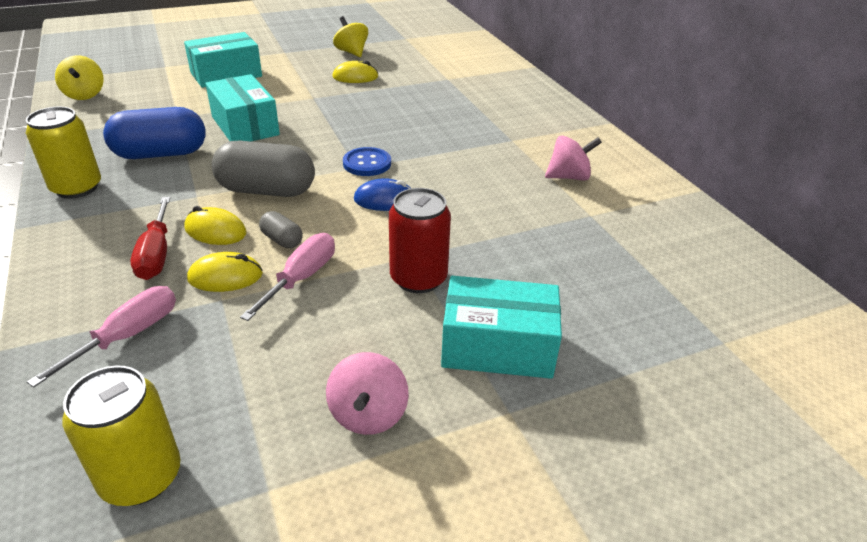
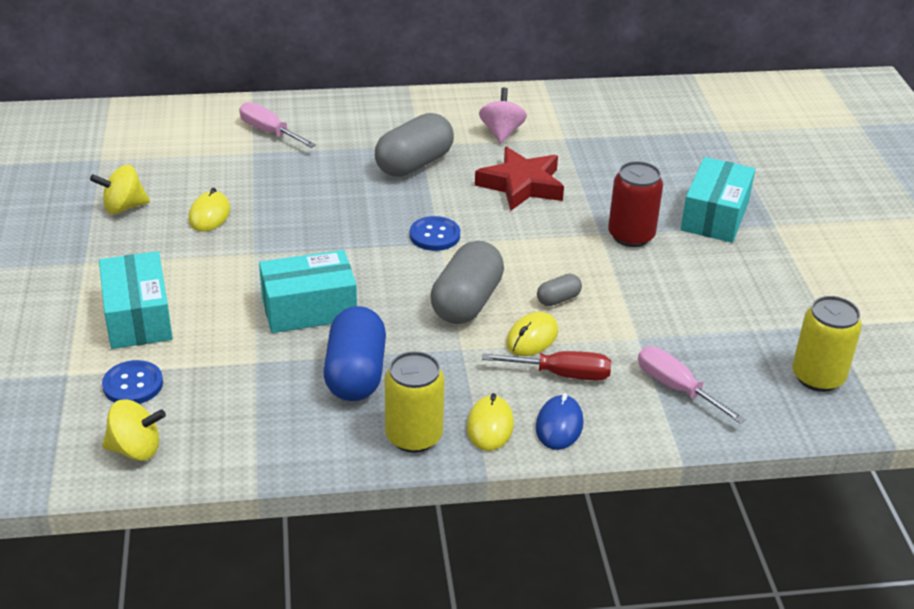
camera: 75 degrees left, 0 degrees up
(152, 84) = (133, 384): none -> blue button
(225, 277) = (606, 334): yellow mouse -> yellow mouse (490, 426)
(301, 278) = (617, 293): pink screwdriver -> pink screwdriver (269, 132)
(368, 414) = (772, 279): pink spinning top -> none
(385, 200) = (508, 235): blue mouse -> blue mouse (559, 425)
(477, 141) = (414, 164): none -> grey capsule
(478, 198) = (521, 185): none -> red star

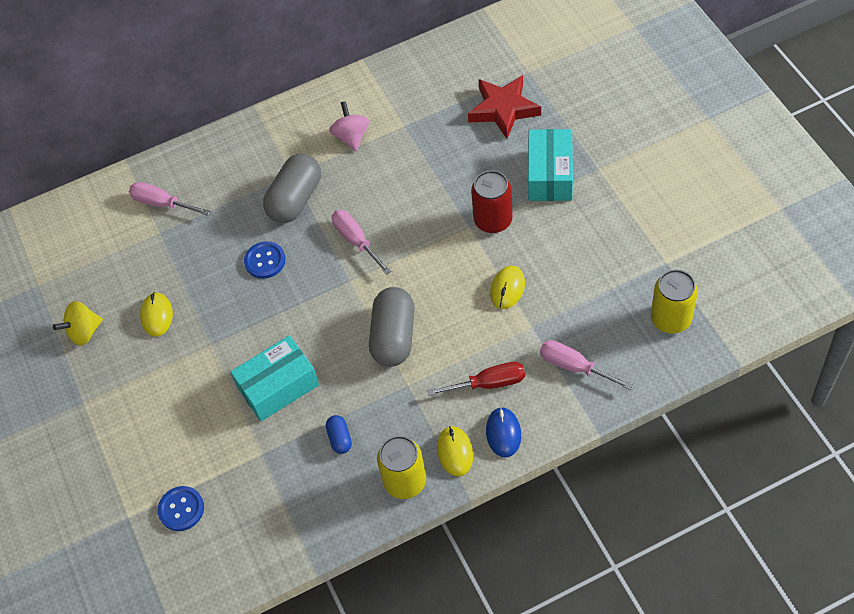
camera: 10 degrees left, 20 degrees up
(136, 449) = (213, 567): yellow spinning top -> none
(138, 317) = (153, 442): turquoise box -> none
(355, 374) = (340, 438): blue capsule -> blue capsule, size x0.47
(435, 235) = (342, 274): blue button -> blue button (265, 261)
(464, 212) = (356, 240): none -> pink screwdriver
(521, 185) = (389, 193): red star -> red star (503, 109)
(532, 337) = (454, 355): yellow mouse -> yellow mouse (507, 288)
(558, 299) = (460, 308): grey capsule -> none

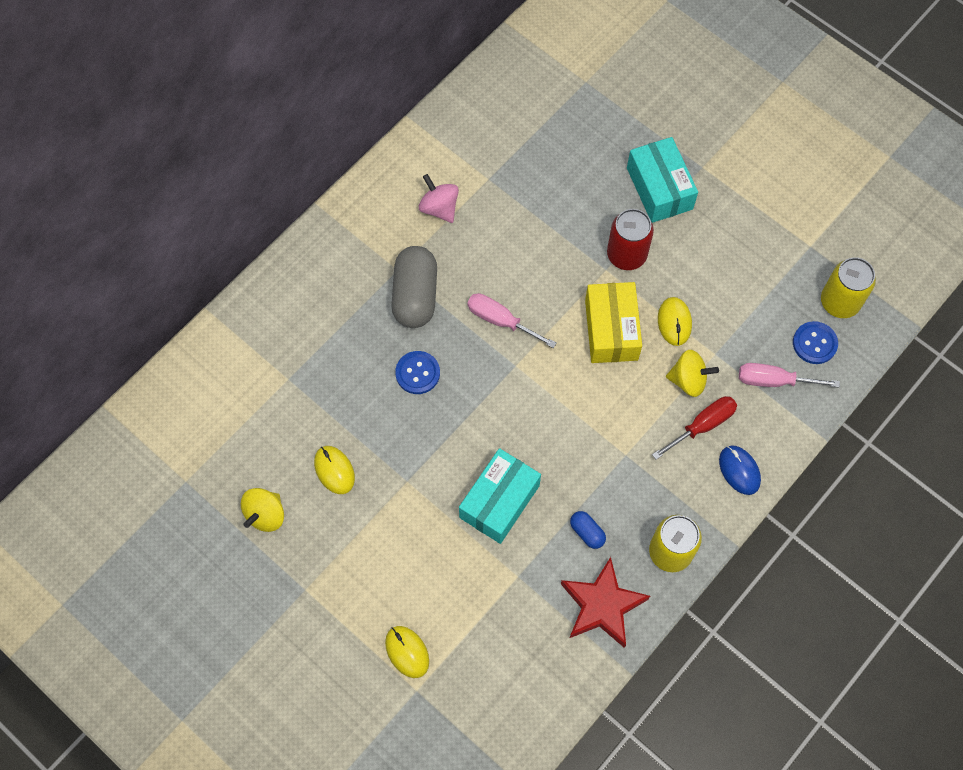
camera: 30 degrees left, 10 degrees up
(162, 203) = (274, 345): pink screwdriver -> none
(181, 509) = (467, 662): blue button -> blue button (814, 343)
(394, 337) = (588, 409): grey capsule -> none
(448, 277) = (611, 330): none -> yellow box
(455, 452) = (703, 505): yellow mouse -> yellow mouse (407, 652)
(495, 341) = (688, 380): none -> yellow spinning top
(503, 109) = (580, 131): red star -> red star (602, 606)

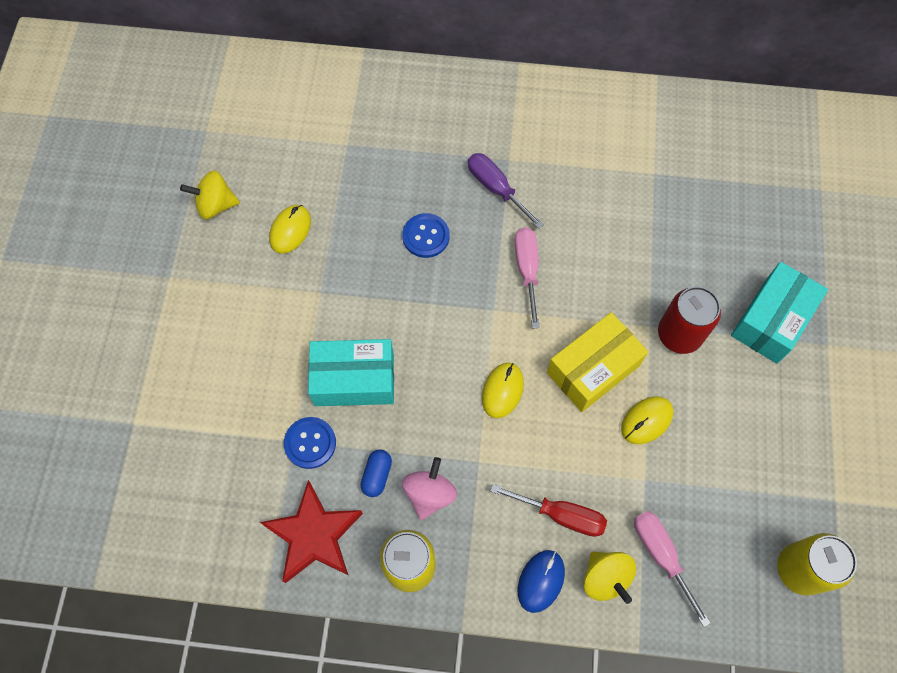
camera: 55 degrees right, 0 degrees up
(407, 652) = (163, 393): yellow mouse -> yellow mouse (502, 391)
(415, 295) = (496, 188): grey capsule -> purple screwdriver
(439, 208) = (593, 154): pink spinning top -> pink spinning top (429, 494)
(688, 380) = (597, 472): yellow spinning top -> yellow spinning top (605, 578)
(814, 343) = (734, 572): blue button -> blue button (310, 443)

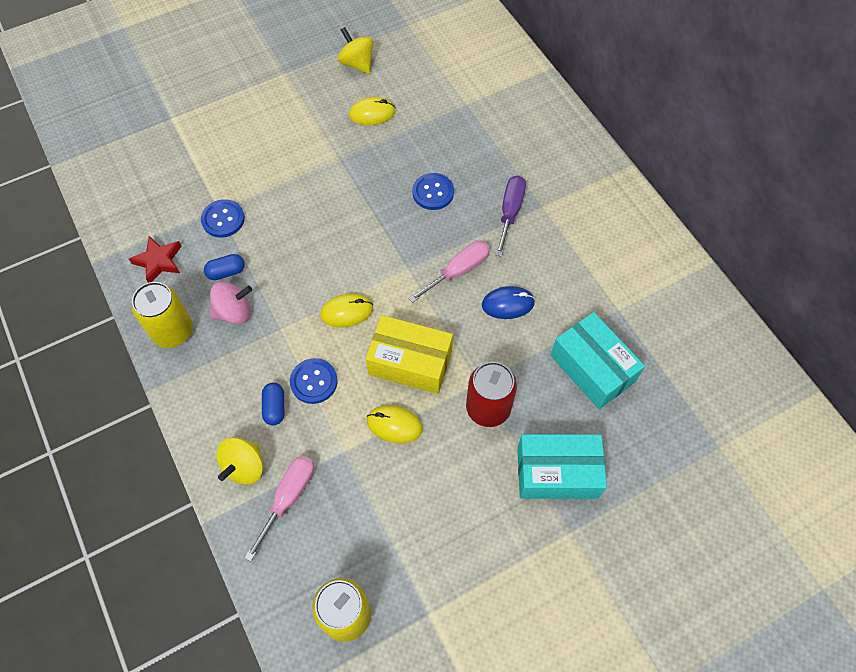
camera: 55 degrees right, 5 degrees down
(314, 535) = (158, 261): red star -> red star, size x0.63
(354, 379) = (288, 216): turquoise box -> turquoise box (592, 368)
(541, 581) = (214, 423): blue mouse -> blue mouse (508, 304)
(557, 464) = (314, 381): none -> blue button
(561, 515) = (275, 407): red screwdriver -> blue capsule

